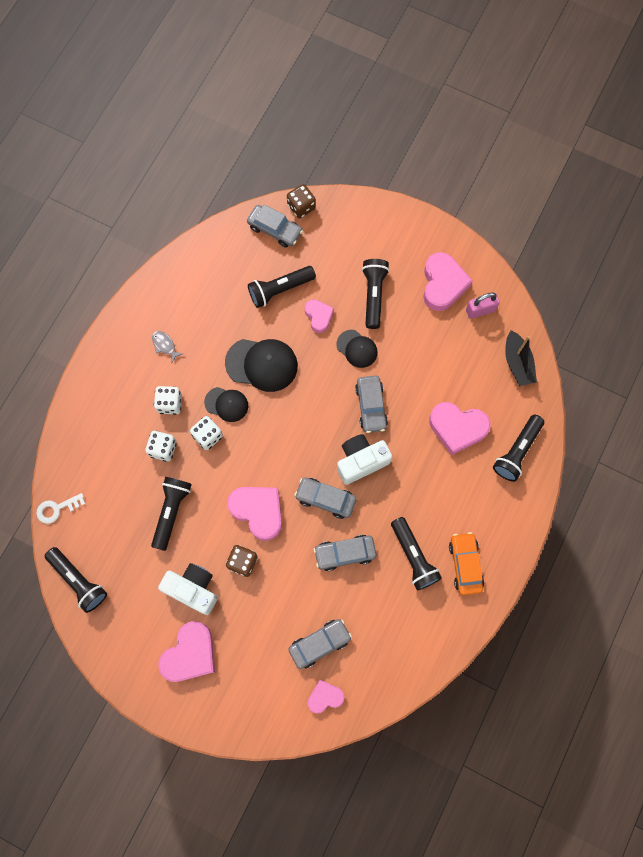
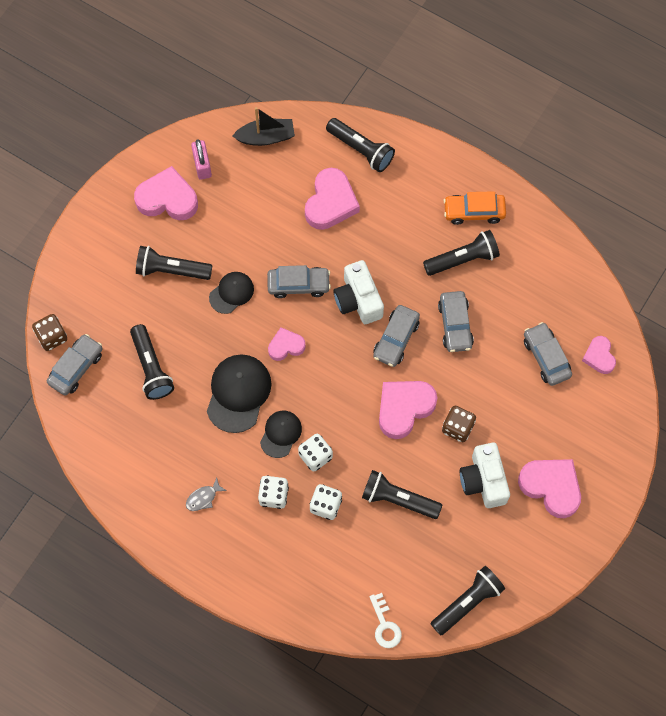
camera: 85 degrees left, 5 degrees down
(193, 589) = (483, 481): white camera -> white camera turned 45 degrees counterclockwise
(318, 316) = (189, 329): pink heart -> pink heart (286, 346)

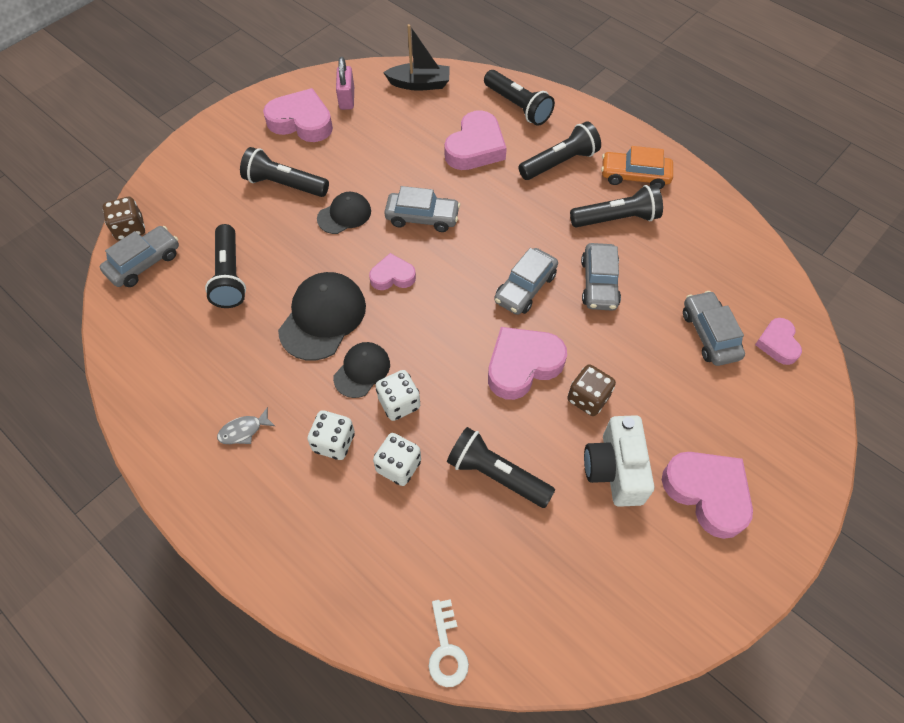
camera: 10 degrees right, 10 degrees down
(358, 300) = (488, 242): white camera -> none
(467, 603) = (572, 637): black flashlight -> black flashlight (559, 163)

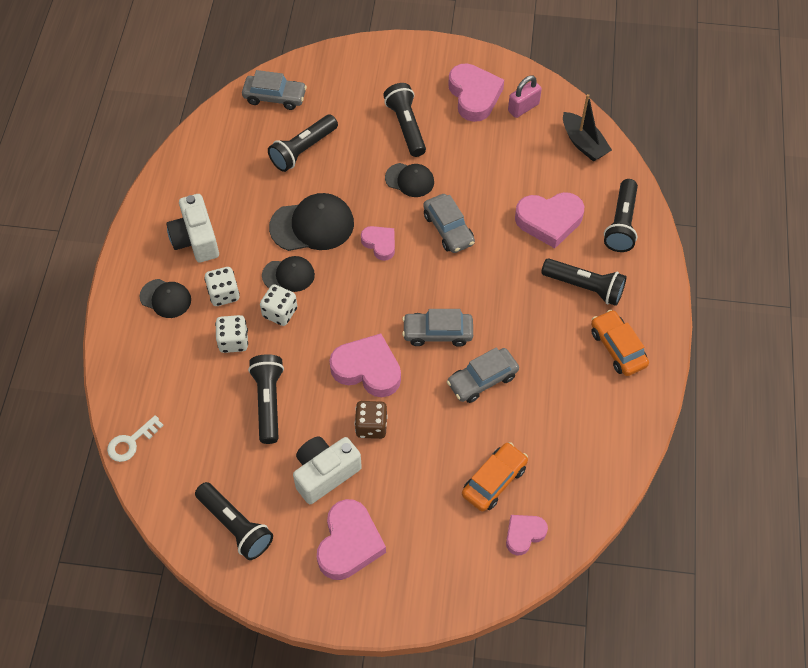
camera: 55 degrees right, 0 degrees up
(130, 229) = (294, 69): brown dice -> none
(244, 431) = (196, 239): grey fish -> white camera
(290, 504) = (165, 298): none -> black cap
(616, 219) = (558, 358): black flashlight -> black flashlight (235, 526)
(709, 334) = (494, 481): grey car -> orange car

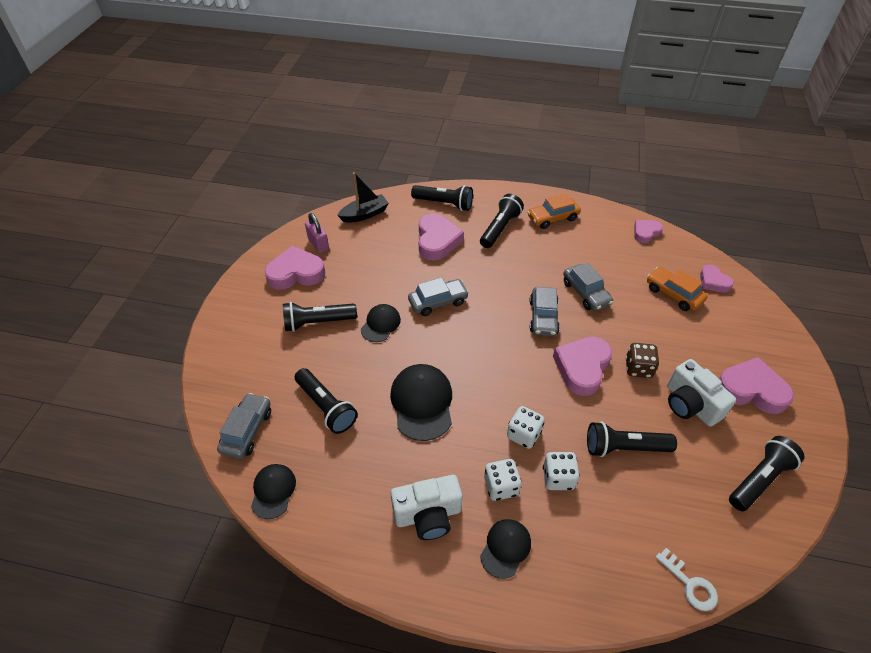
camera: 85 degrees left, 10 degrees down
(288, 275) = (480, 425): black cap -> black cap (273, 491)
(380, 244) = (449, 350): pink heart -> pink heart (645, 233)

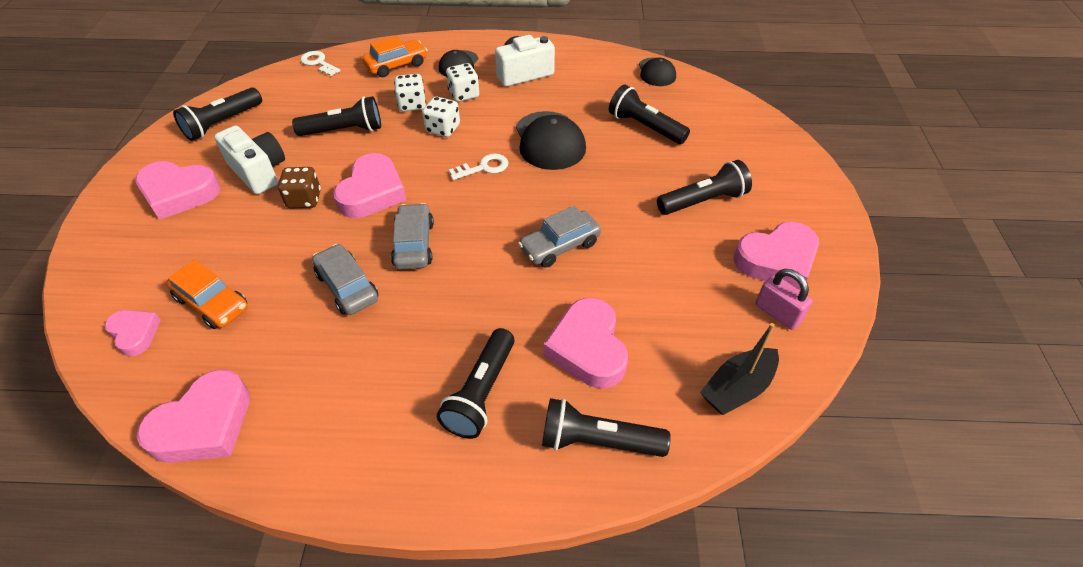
camera: 170 degrees right, 0 degrees up
(247, 430) = (708, 103): grey car -> none
(380, 324) = (625, 209): black cap -> none
(486, 380) = (484, 167): none -> white key
(552, 218) = (379, 435): orange car -> orange car (396, 65)
(645, 233) = (204, 424): pink heart -> pink heart, size x1.72

